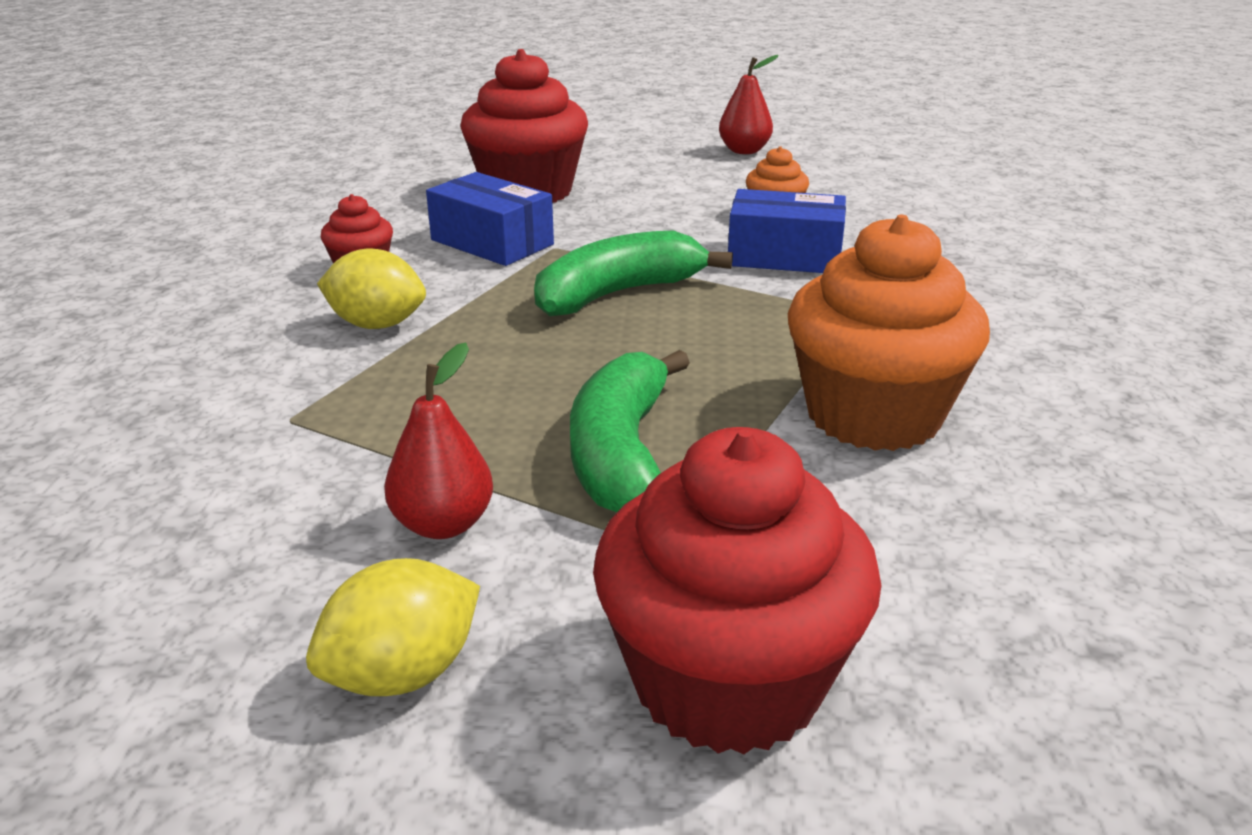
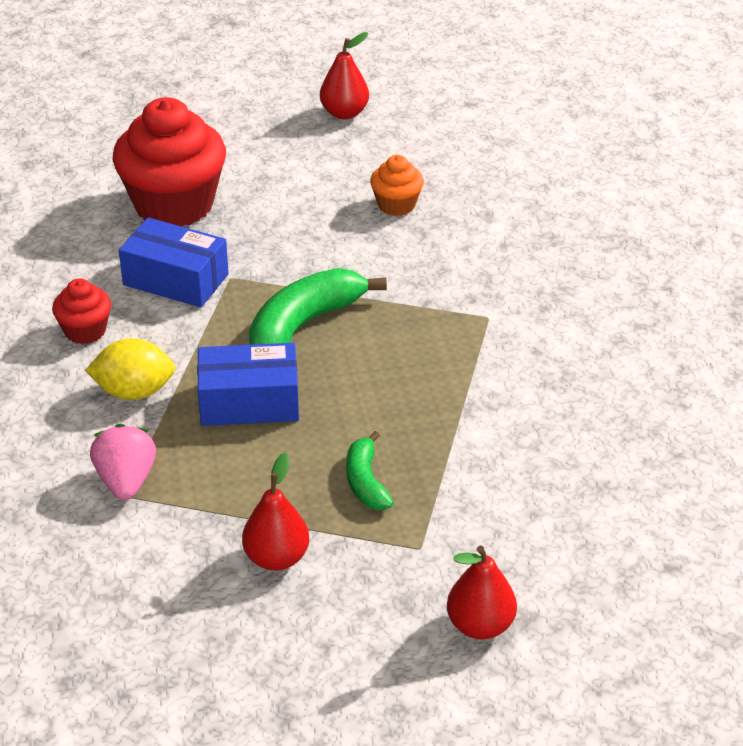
camera: 15 degrees left, 10 degrees up
(301, 405) = (126, 481): none -> pink strawberry
(402, 673) = (304, 658): yellow lemon -> none
(621, 454) = (366, 482): green banana -> green banana, size x0.56
(727, 681) = (480, 625): red cupcake -> red pear
(784, 256) = (418, 258): blue box -> blue box (249, 402)
(873, 415) = (519, 416): orange cupcake -> none

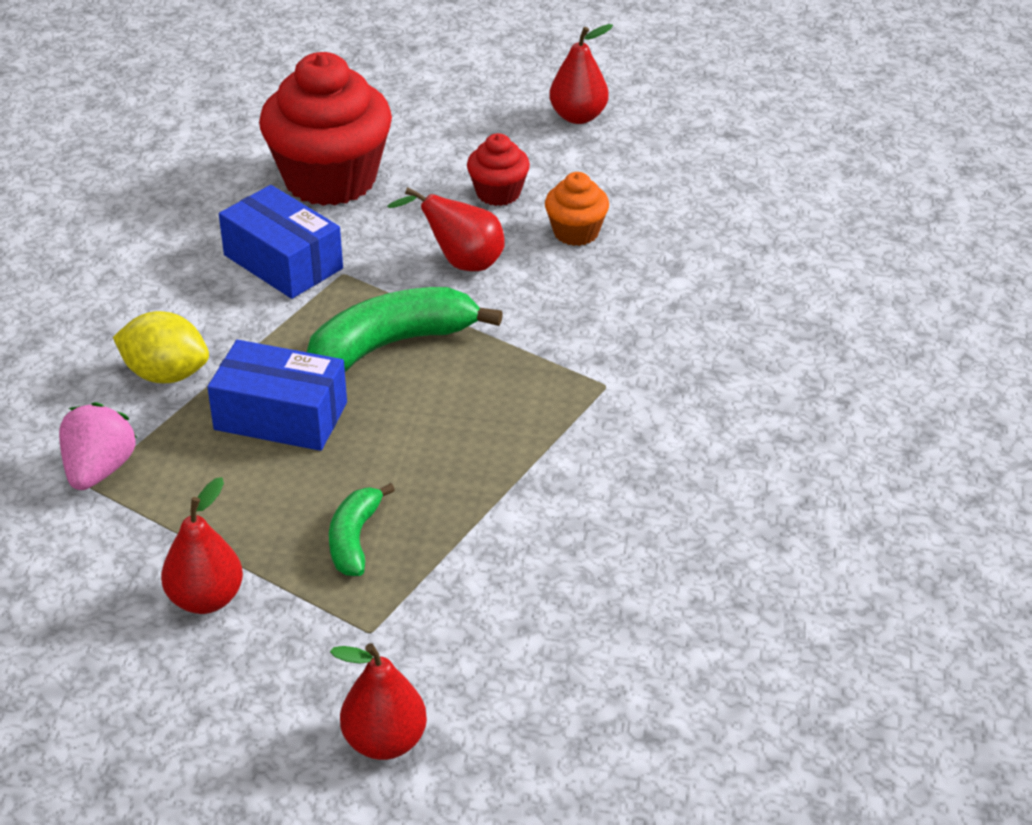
camera: 20 degrees right, 0 degrees up
(85, 331) = (155, 296): red cupcake -> red cupcake (498, 193)
(320, 248) = (461, 262): none -> red pear

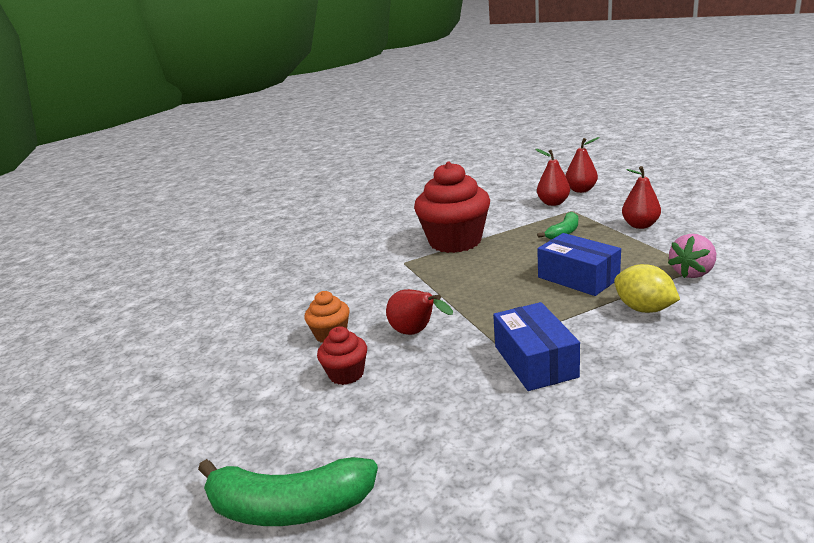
camera: 145 degrees left, 15 degrees down
(330, 179) = (458, 423): red cupcake -> red cupcake (455, 241)
(391, 344) = (495, 298): green banana -> green banana (289, 507)
(578, 116) = (217, 425): red pear -> red pear (553, 203)

